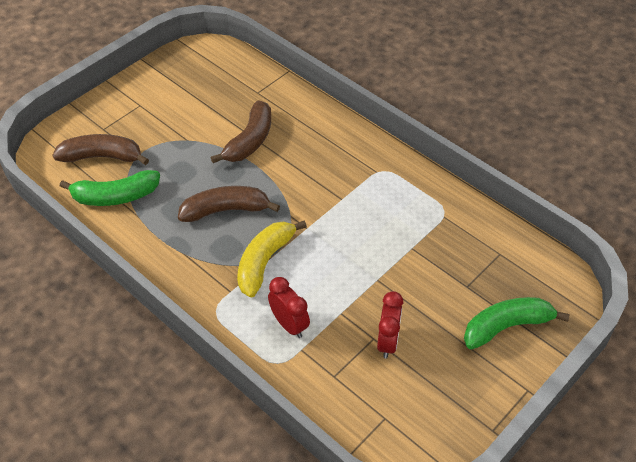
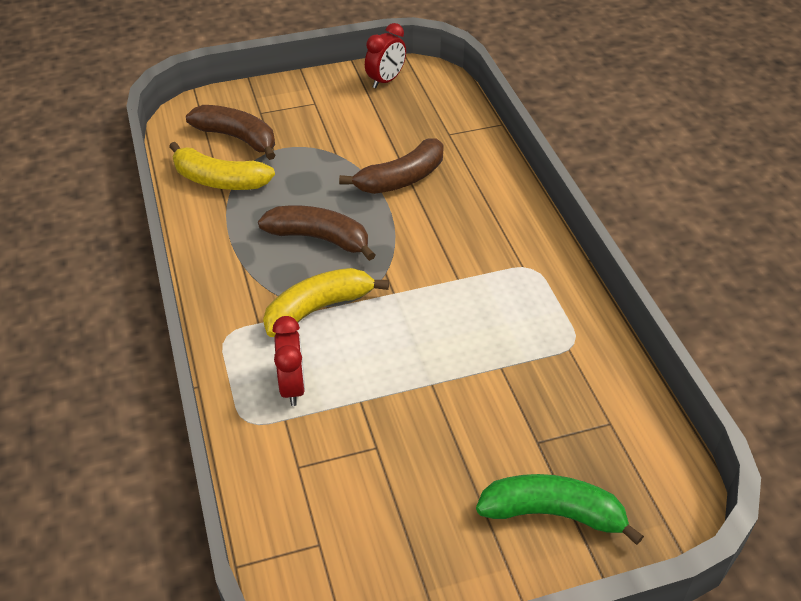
camera: 30 degrees right, 5 degrees down
(115, 196) = (219, 180): green banana -> yellow banana
(388, 342) = (389, 459): red clock -> red clock (386, 81)

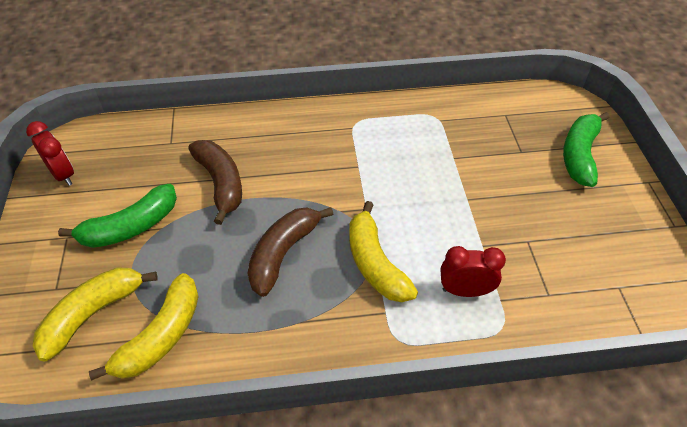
camera: 80 degrees left, 5 degrees up
(238, 138) = (93, 313): brown banana -> yellow banana
(332, 135) = (130, 227): none -> green banana

